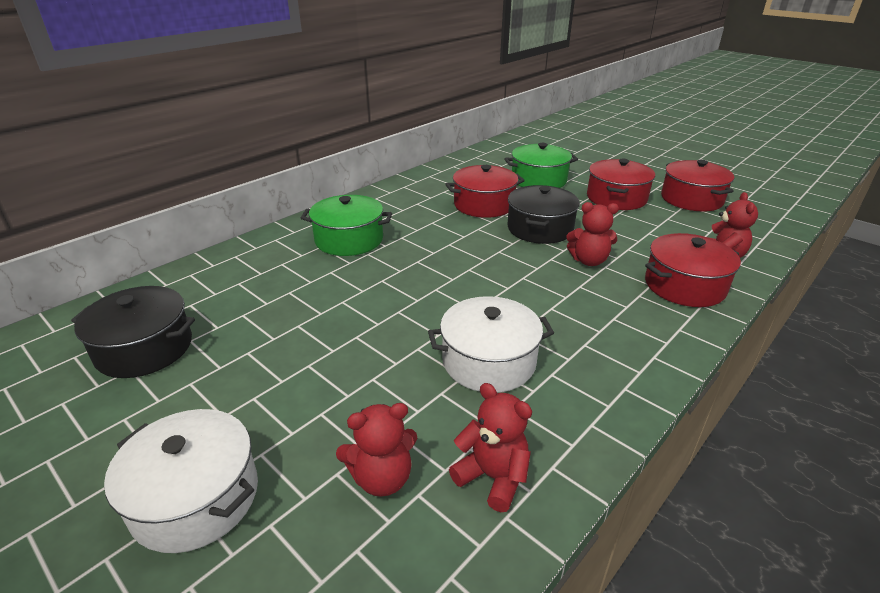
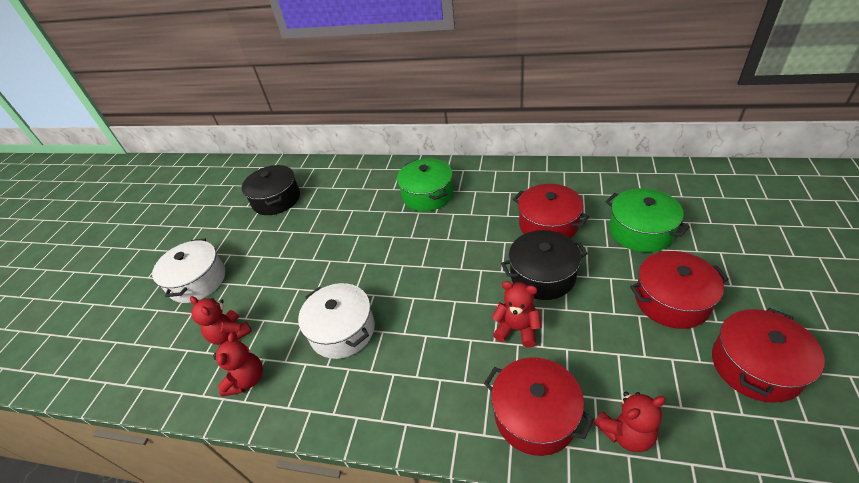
camera: 65 degrees right, 10 degrees up
(589, 261) = (517, 329): red teddy bear -> red teddy bear turned 135 degrees clockwise

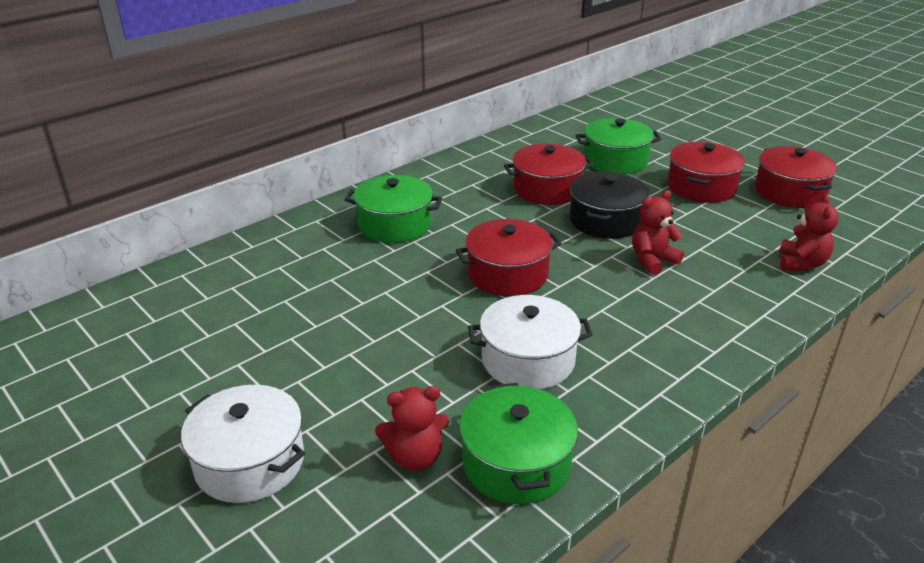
camera: 60 degrees left, 10 degrees down
(247, 379) = (516, 463): red teddy bear -> green pot
(276, 199) = (191, 329): black pot -> none
(535, 415) = (751, 293): red pot -> red pot (507, 274)

